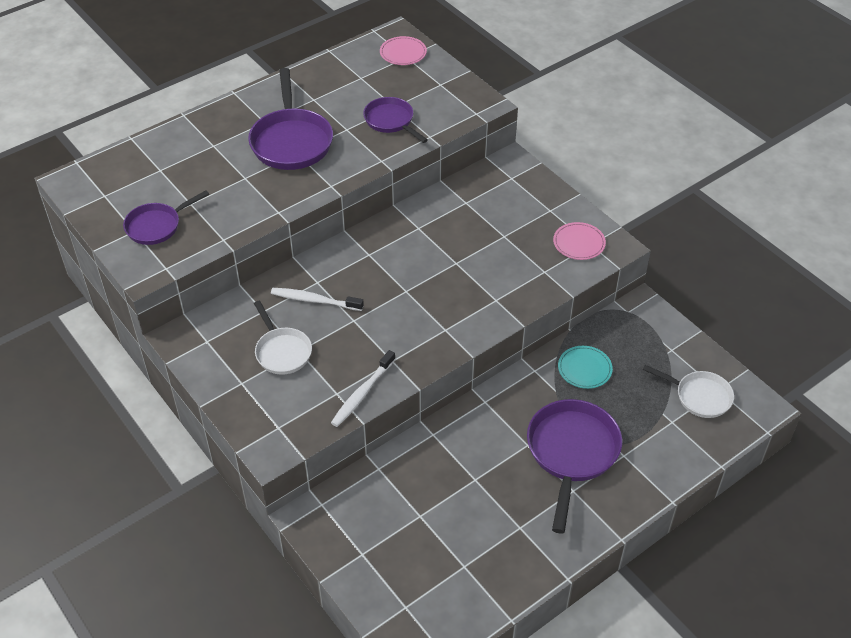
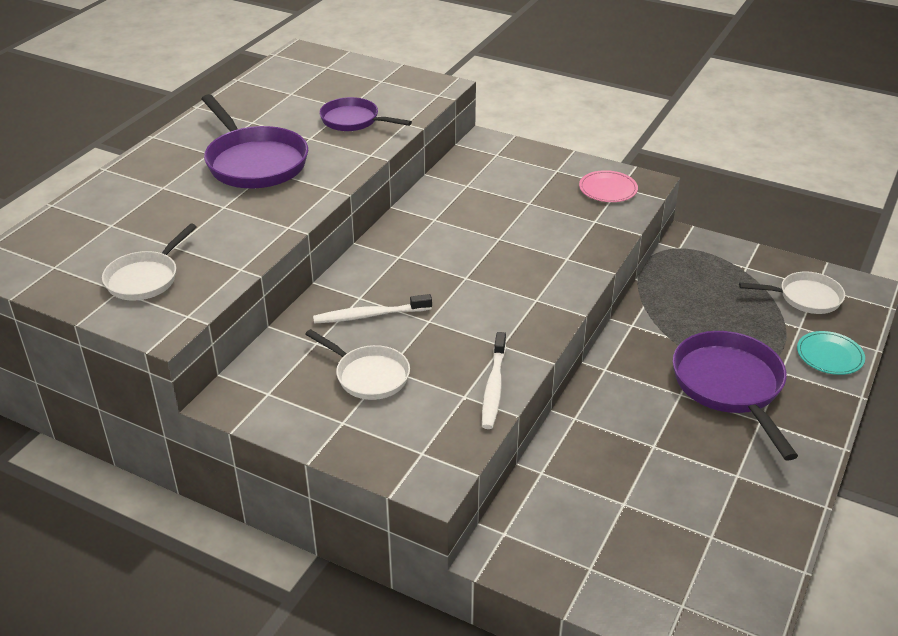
camera: 25 degrees left, 10 degrees down
(156, 226) = (145, 278): purple pan -> white pan
(403, 53) = (320, 65): pink plate -> none
(584, 369) = (679, 308): turquoise plate -> turquoise plate (829, 355)

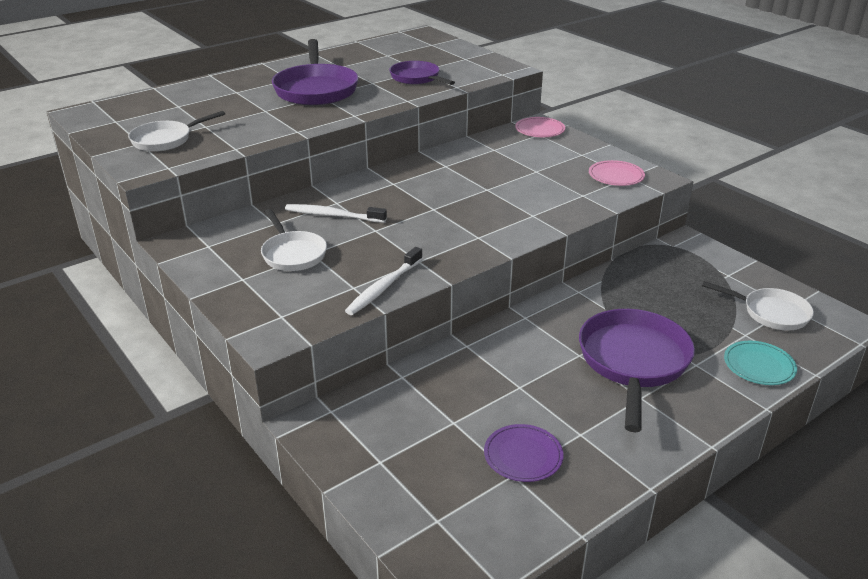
camera: 25 degrees right, 5 degrees down
(493, 148) = (540, 129): none -> pink plate
(706, 514) = (523, 455): none -> purple plate

